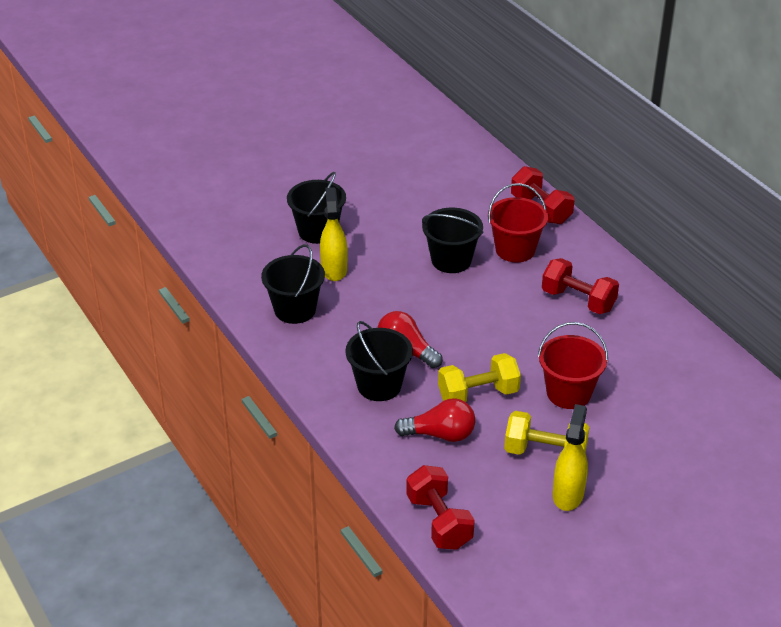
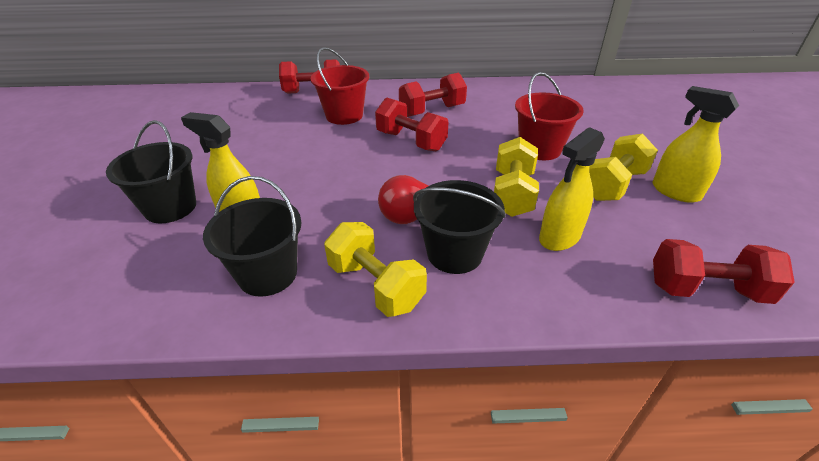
camera: 60 degrees left, 0 degrees up
(321, 360) = (376, 285): none -> yellow dumbbell
(440, 434) = (559, 237): red light bulb -> yellow spray bottle
(451, 260) = (319, 147): black bucket -> none
(508, 308) = (411, 141): none -> red dumbbell

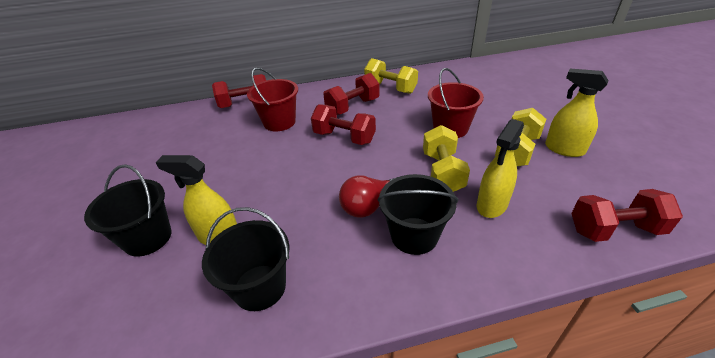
camera: 10 degrees left, 0 degrees up
(376, 285) = (358, 279): yellow dumbbell -> yellow dumbbell (390, 88)

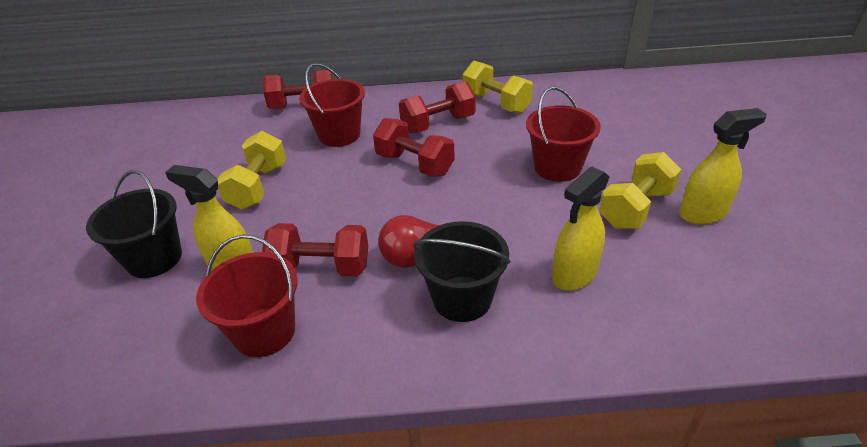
camera: 10 degrees right, 0 degrees up
(260, 287) = (264, 332): black bucket -> red bucket
(442, 172) = (525, 225): yellow dumbbell -> yellow dumbbell (258, 187)
(564, 149) = (703, 213): yellow spray bottle -> yellow spray bottle turned 120 degrees clockwise
(614, 230) = (725, 327): red dumbbell -> red dumbbell (321, 267)

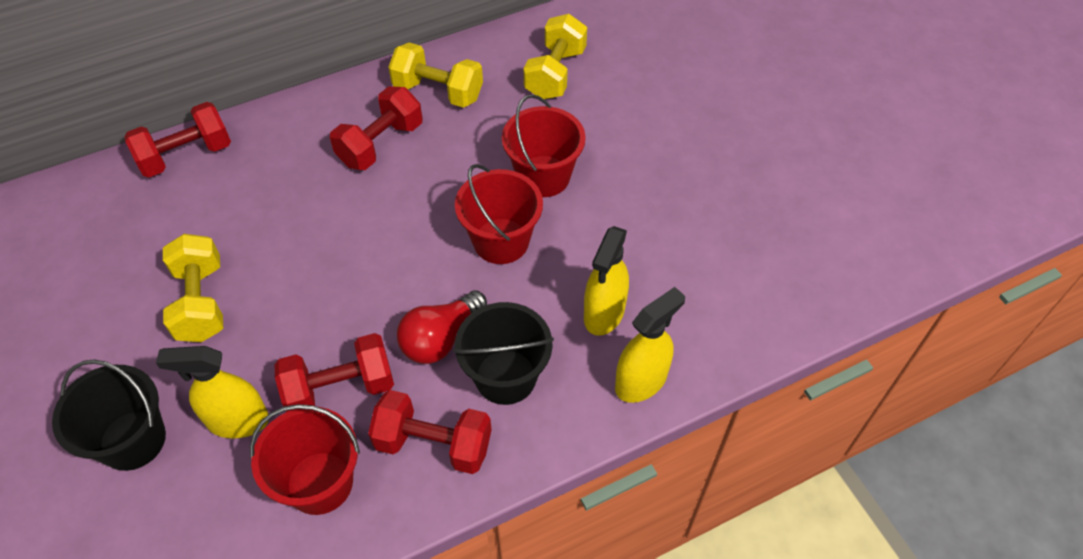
camera: 25 degrees left, 15 degrees up
(339, 135) = (262, 193): red bucket -> red bucket (501, 241)
(414, 164) = (379, 215): red dumbbell -> red dumbbell (433, 444)
(636, 208) = (639, 212): yellow dumbbell -> yellow dumbbell (555, 73)
(703, 213) = (705, 200): yellow spray bottle -> yellow spray bottle (641, 381)

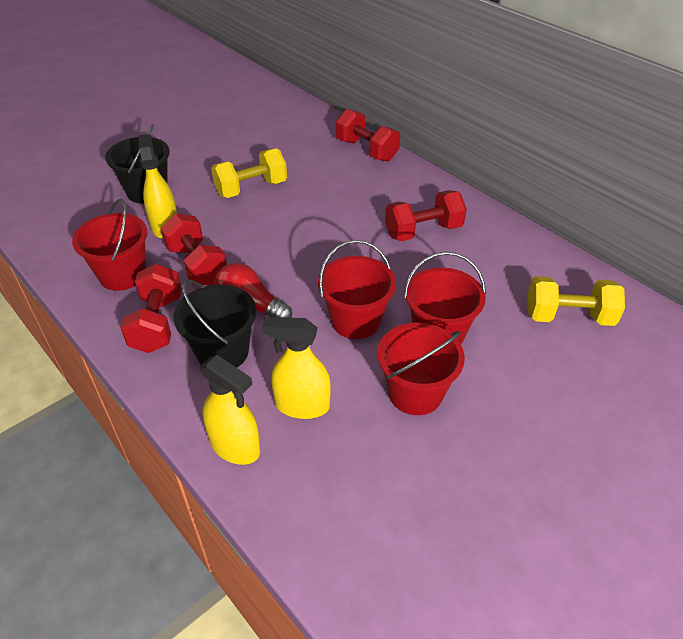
camera: 75 degrees right, 10 degrees down
(380, 144) = (423, 231): red dumbbell -> red dumbbell turned 45 degrees counterclockwise
(438, 91) = (497, 248): yellow dumbbell -> none
(613, 216) = (415, 393): none -> red bucket

